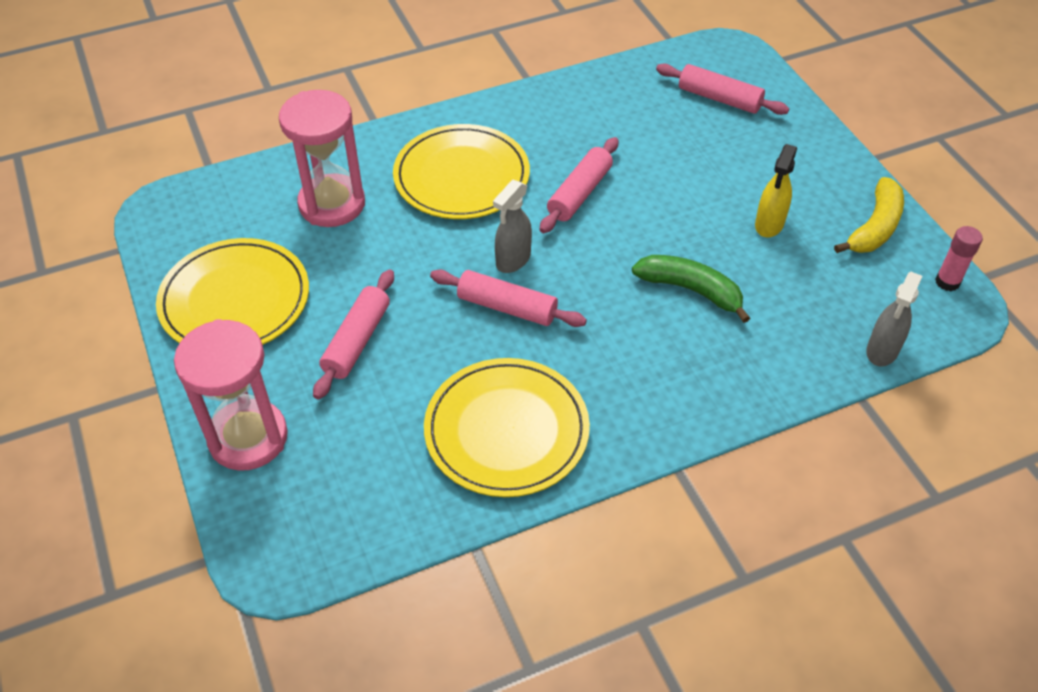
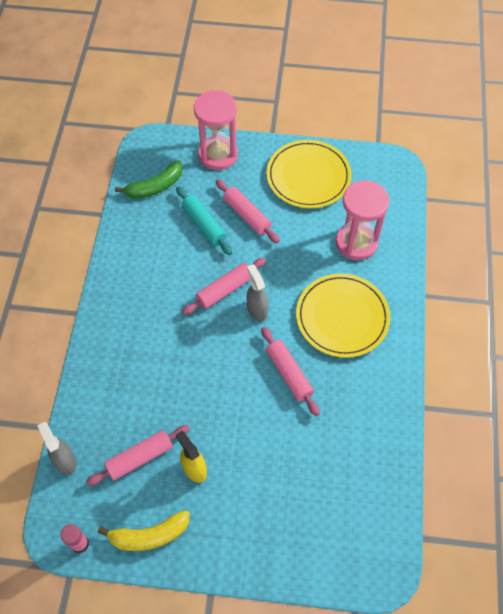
camera: 120 degrees right, 10 degrees up
(408, 386) = (203, 225): none -> turquoise rolling pin
(506, 430) = (149, 252): yellow plate -> none
(691, 290) = (175, 388): green banana -> green banana (155, 187)
(719, 98) = (330, 523): pink rolling pin -> pink rolling pin (140, 458)
(875, 227) = (149, 535): yellow banana -> yellow banana turned 75 degrees counterclockwise

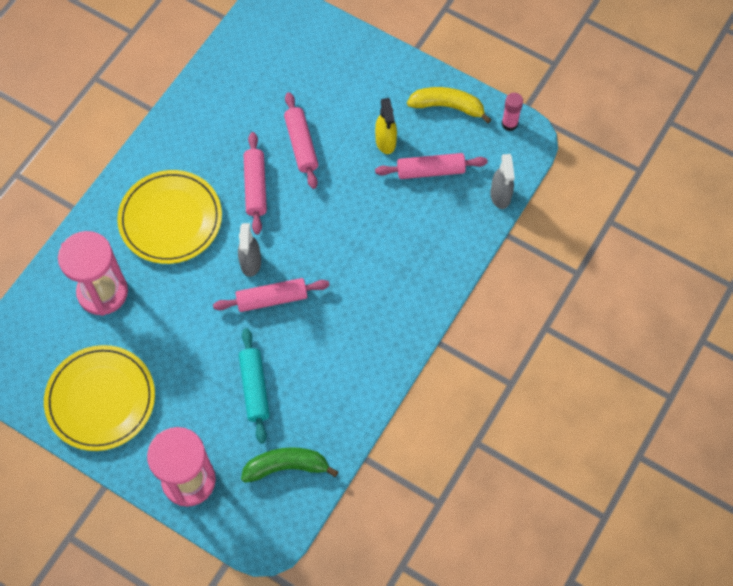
camera: 155 degrees left, 5 degrees up
(247, 215) = (200, 378): pink rolling pin -> pink rolling pin (301, 144)

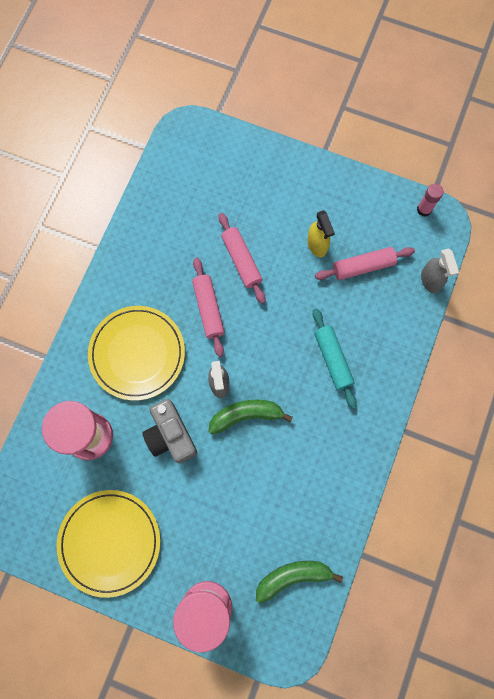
camera: 10 degrees left, 10 degrees up
(188, 305) = (171, 435): none -> grey camera
(255, 388) = (248, 505): turquoise rolling pin -> turquoise rolling pin (333, 359)
(272, 299) = (246, 415): pink rolling pin -> green banana
(447, 106) = (365, 202): yellow banana -> none

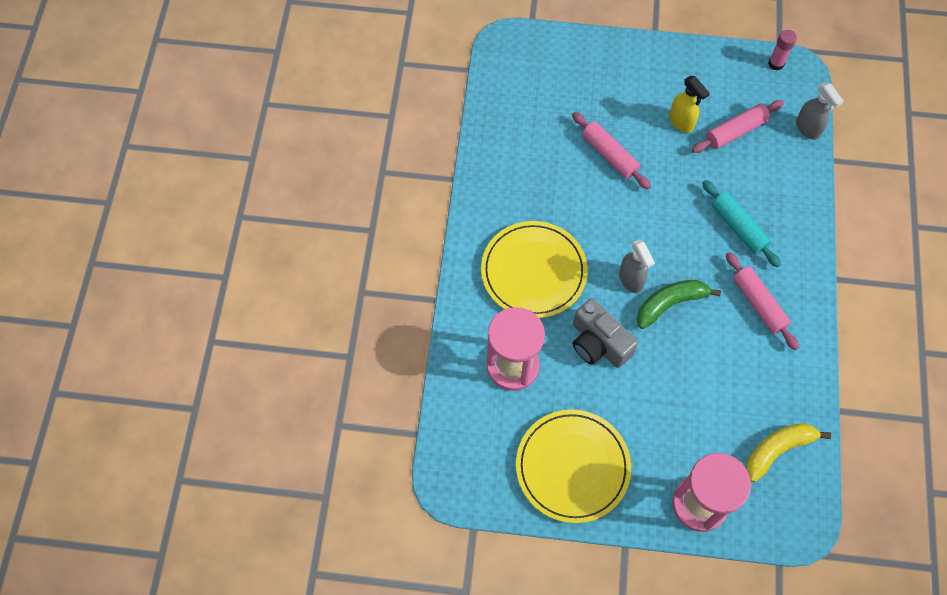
camera: 15 degrees left, 10 degrees down
(208, 309) = (592, 210): pink rolling pin -> pink rolling pin (758, 304)
(293, 577) = (777, 450): green banana -> yellow banana

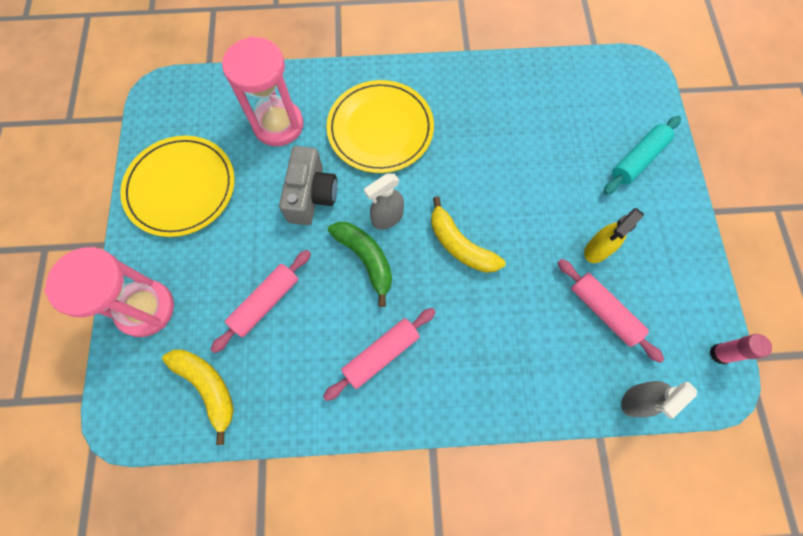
camera: 80 degrees right, 5 degrees up
(598, 343) = (311, 195): grey camera -> grey camera turned 150 degrees clockwise
(609, 155) = (532, 181): pink rolling pin -> pink rolling pin (265, 302)
(665, 225) = (460, 245): none -> yellow banana
(738, 227) = (475, 324): turquoise rolling pin -> turquoise rolling pin (638, 160)

